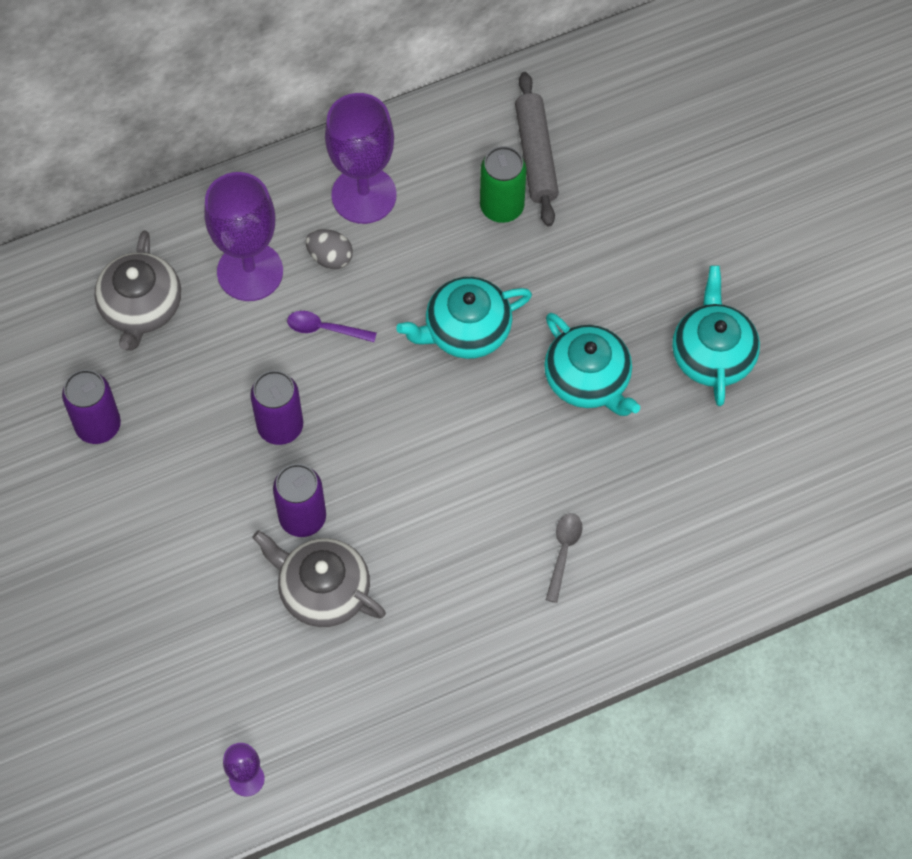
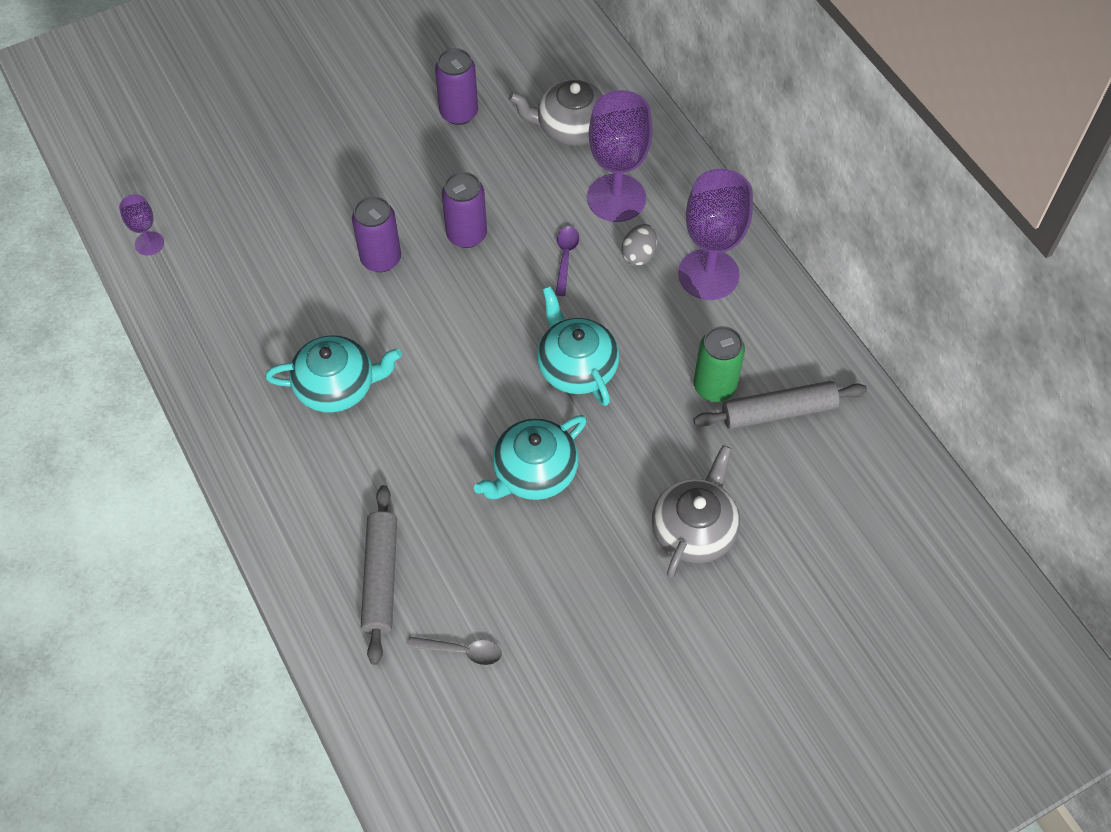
camera: 85 degrees right, 5 degrees down
(322, 590) = (314, 279): grey teapot -> grey teapot (694, 529)
(563, 552) = (352, 461): grey spoon -> grey spoon (462, 651)
(698, 528) = (380, 578): none -> grey rolling pin
(712, 354) = (573, 584): turquoise teapot -> turquoise teapot (337, 386)

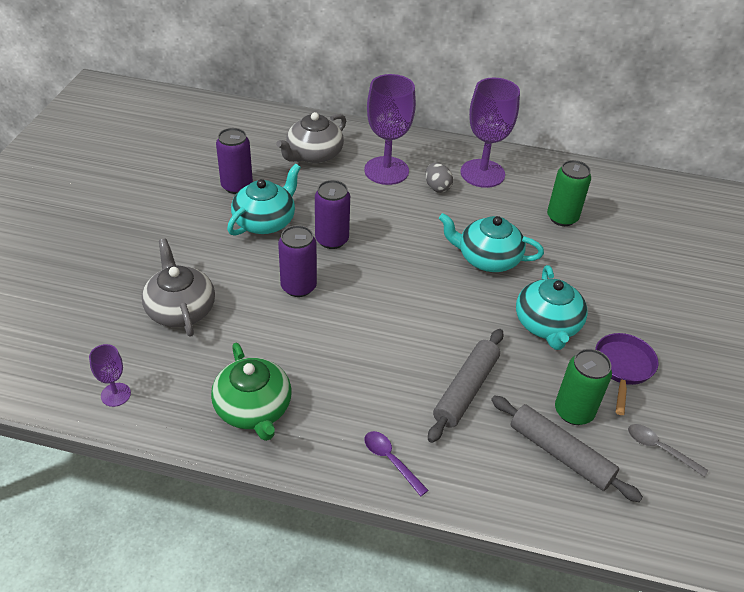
camera: 50 degrees left, 15 degrees down
(220, 337) = (254, 409): none -> green teapot
(337, 386) = (374, 373): turquoise teapot -> turquoise teapot (265, 221)
(441, 559) = (573, 411): none -> green can
(462, 651) = (659, 449): grey spoon -> grey spoon turned 105 degrees counterclockwise
(539, 566) = (623, 368): none -> purple pan
(565, 258) = (403, 214): purple spoon -> purple spoon (390, 460)
(694, 529) = (655, 286): grey teapot -> grey teapot (180, 309)
(778, 412) = (604, 207): grey rolling pin -> grey rolling pin (466, 390)

